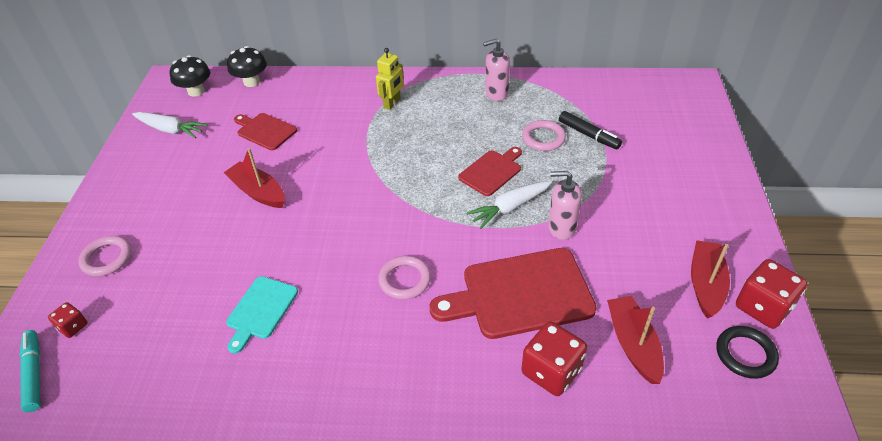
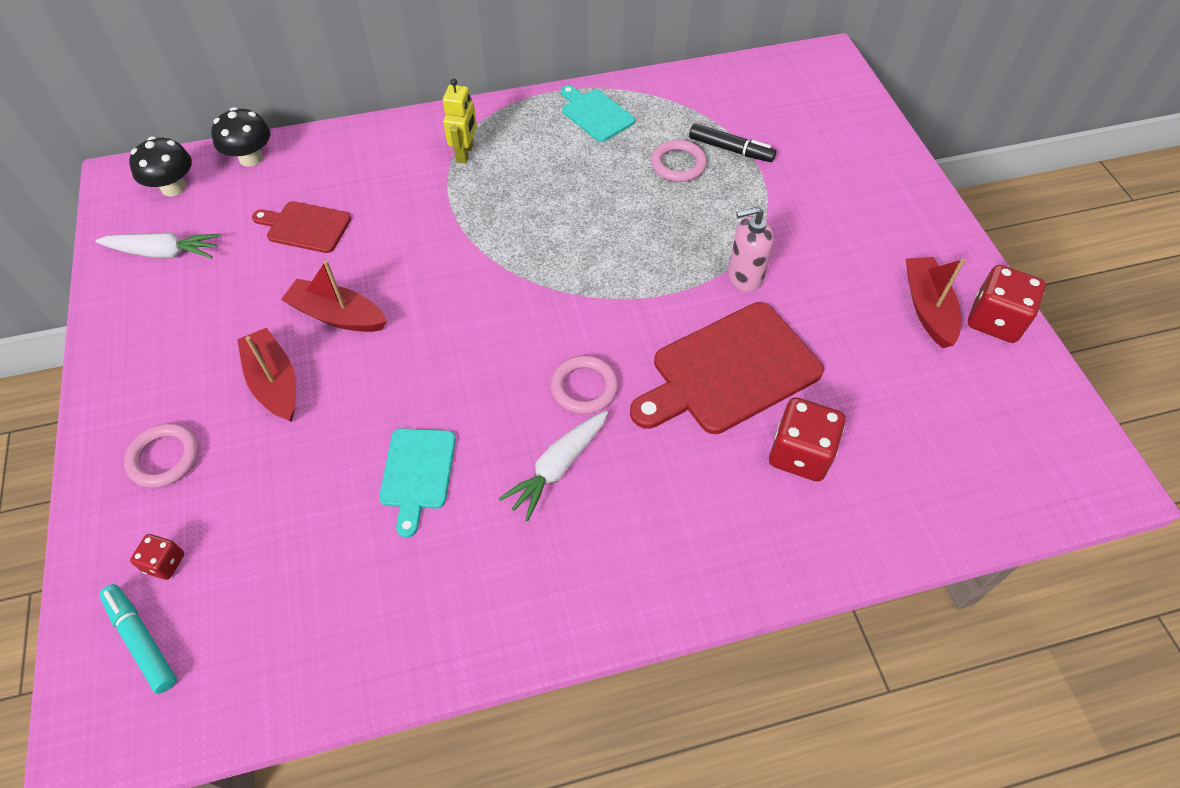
camera: 20 degrees left, 10 degrees up
(491, 171) = (633, 222): red cutting board -> none
(496, 93) = (595, 114): pink soap dispenser -> turquoise cutting board
(510, 208) = (674, 265): white carrot -> white carrot (558, 467)
(633, 344) = (876, 398): red boat -> red boat (274, 383)
(745, 354) = (995, 379): black ring -> none

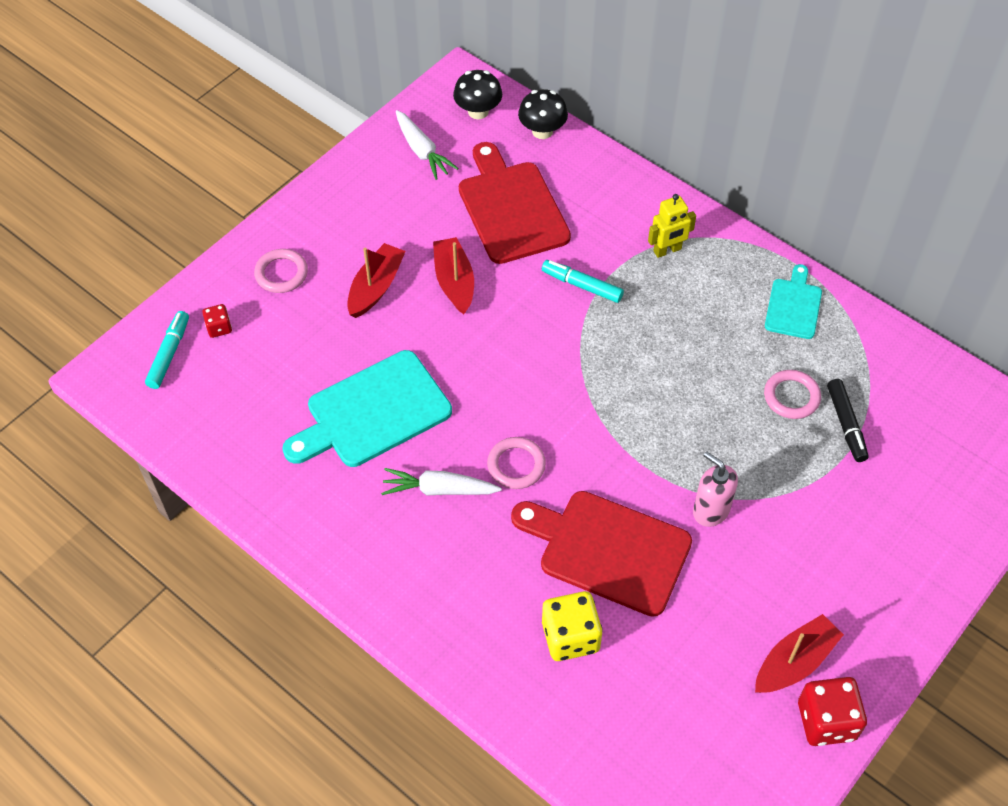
camera: 55 degrees right, 0 degrees up
(305, 227) = (511, 208): red cutting board -> red cutting board, size x1.80
(417, 473) = (373, 412): turquoise cutting board -> turquoise cutting board, size x1.80
(441, 227) = (582, 286): none -> turquoise marker
(800, 454) = (570, 637): red dice -> yellow dice

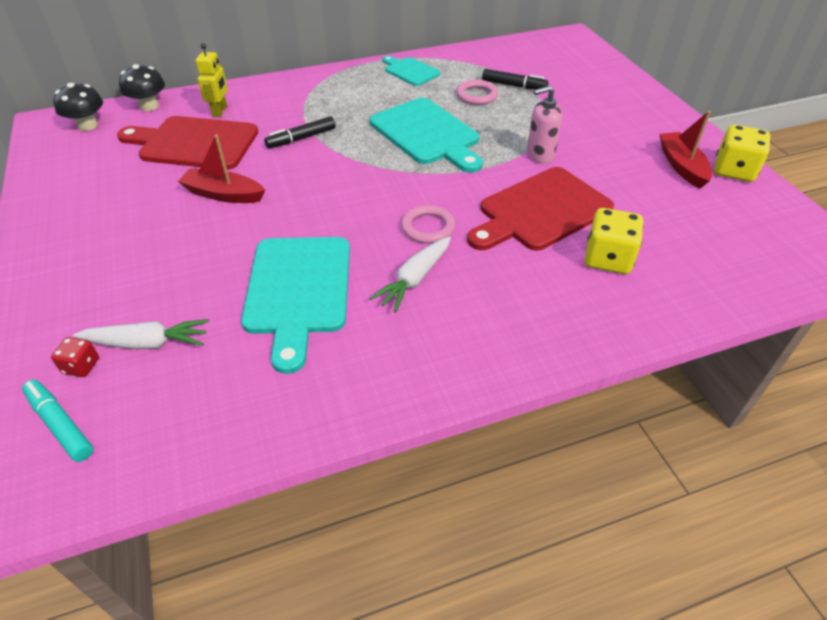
camera: 60 degrees left, 10 degrees down
(281, 273) = (81, 293): pink ring -> none
(376, 287) = (174, 239): red boat -> none
(422, 151) = (80, 164): white carrot -> white carrot (147, 343)
(582, 286) = (302, 138): turquoise marker -> black marker
(667, 250) = (315, 96): yellow robot -> yellow robot (220, 111)
(673, 388) = (427, 134): none -> turquoise cutting board
(826, 721) = (733, 170): red dice -> yellow dice

